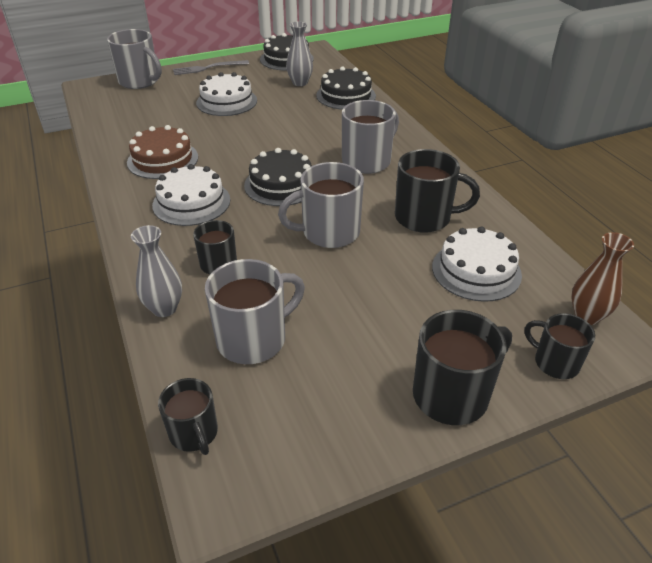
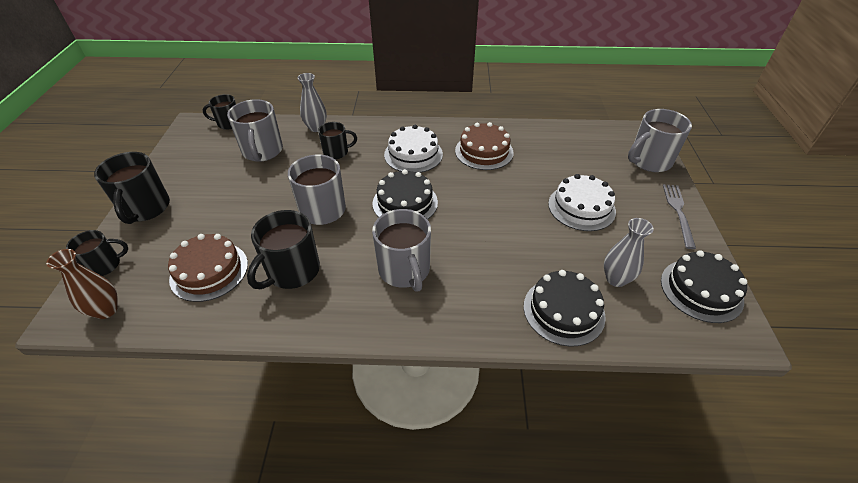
camera: 115 degrees right, 5 degrees up
(476, 270) = (209, 271): white cake -> brown cake

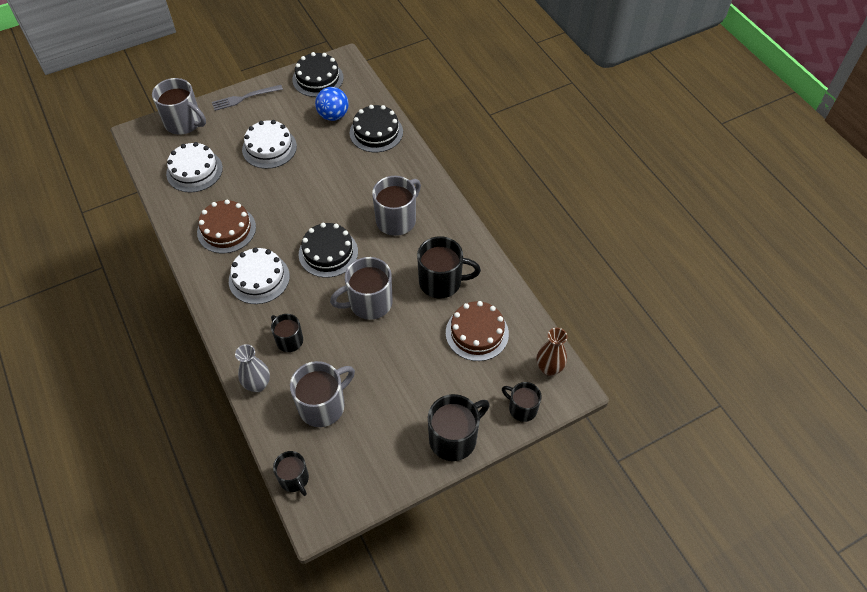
camera: 120 degrees left, 10 degrees up
(573, 151) = (194, 171): none -> white cake
(616, 279) = (333, 115): grey vase -> blue ball

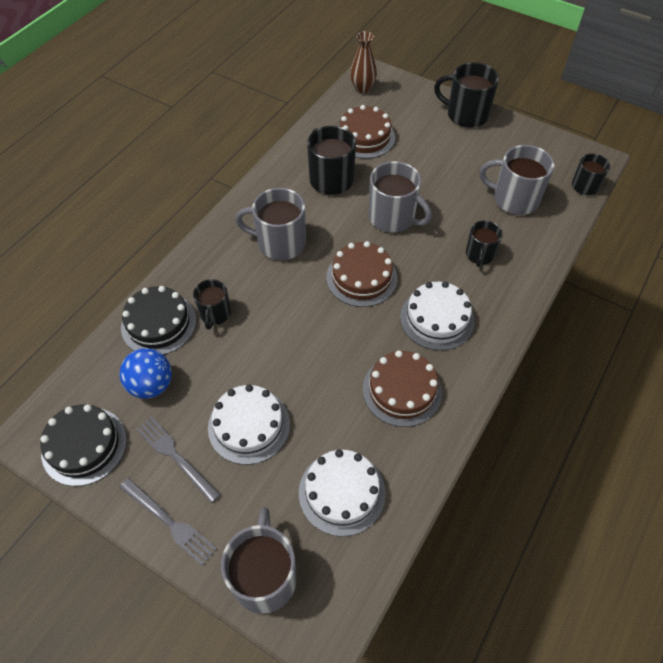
camera: 120 degrees left, 0 degrees up
(257, 384) = (539, 253): grey vase -> none
(278, 111) = (176, 457): none -> grey fork
(328, 253) = (361, 277): black cake -> brown cake
(522, 408) = (409, 90): black mug -> black mug (215, 314)

